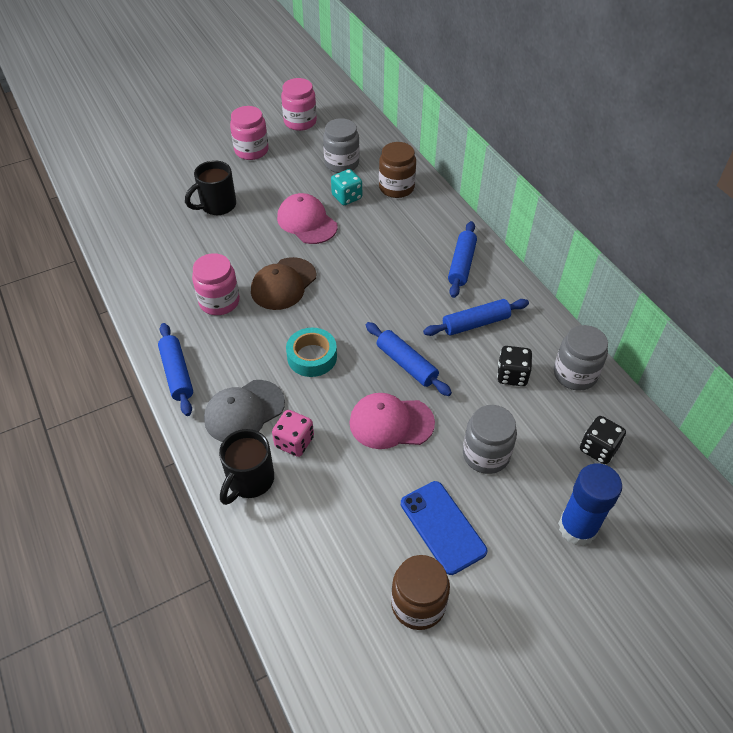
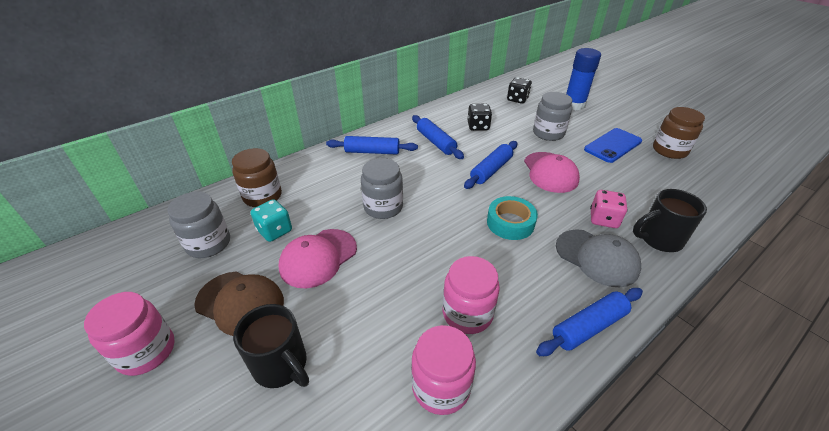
camera: 100 degrees left, 10 degrees down
(249, 480) = (659, 239): black mug -> black mug turned 150 degrees clockwise
(283, 284) = (423, 260): brown cap -> brown cap (240, 303)
(300, 122) = (91, 302): pink jar -> pink jar (441, 387)
(575, 374) = (465, 106): grey jar -> grey jar (383, 207)

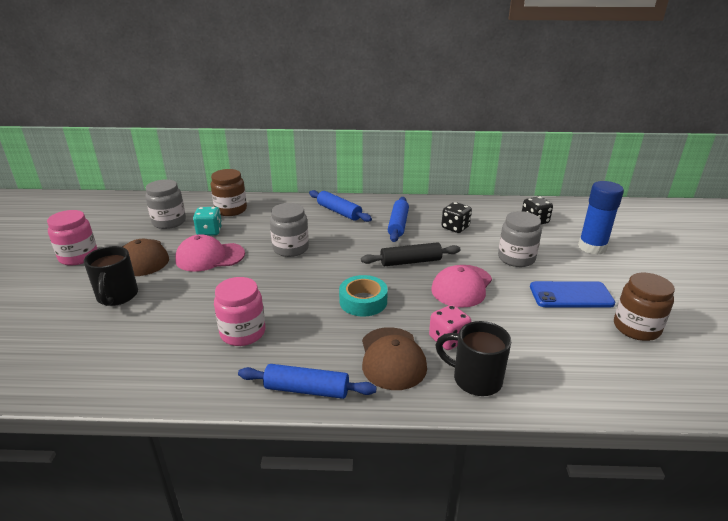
camera: 40 degrees right, 10 degrees down
(441, 387) = (169, 356): pink jar -> none
(491, 170) = (410, 262): blue rolling pin -> black rolling pin
(597, 258) = (392, 358): grey cap -> brown cap

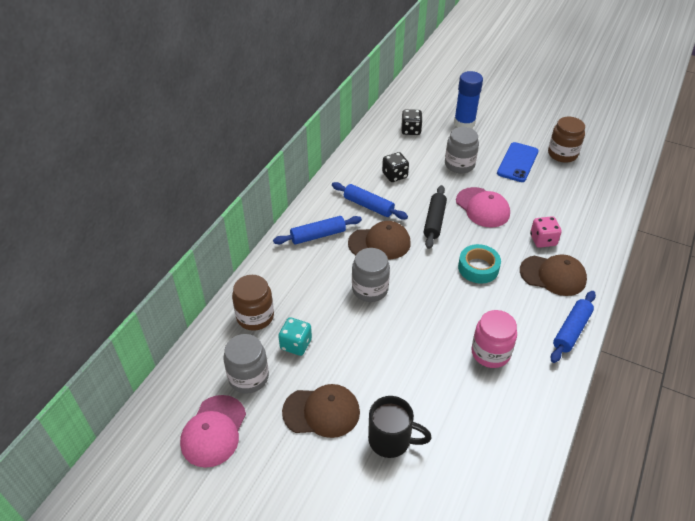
camera: 65 degrees left, 15 degrees up
(78, 257) = (284, 474): pink jar -> none
(210, 257) = (352, 353): pink cap -> pink cap (213, 431)
(353, 240) = (379, 243): none -> brown cap
(475, 379) = (587, 244): black mug -> none

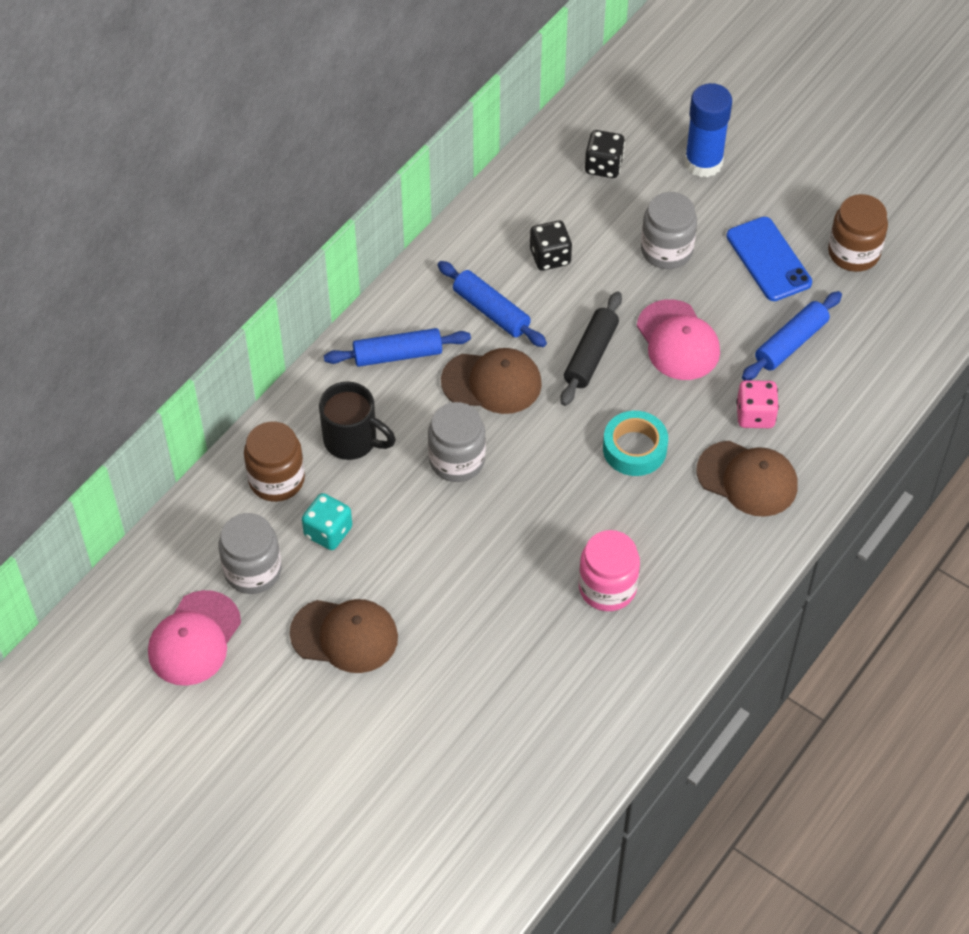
camera: 10 degrees right, 10 degrees up
(391, 440) = (430, 689): black mug -> black mug (352, 440)
(517, 162) = (768, 259): blue phone -> blue phone turned 60 degrees counterclockwise
(571, 330) = (740, 572): blue rolling pin -> blue rolling pin (790, 343)

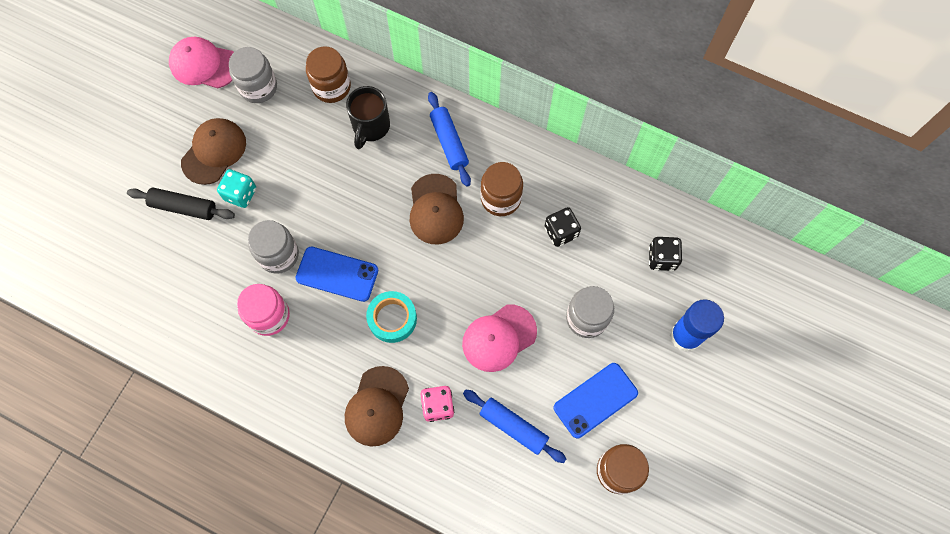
camera: 80 degrees right, 15 degrees up
(328, 532) = (294, 126): turquoise dice -> turquoise dice (240, 194)
(345, 636) = (214, 152): brown cap -> brown cap turned 150 degrees counterclockwise
(457, 460) = (364, 197): grey jar -> grey jar (278, 254)
(491, 311) = (500, 198): blue rolling pin -> brown jar
(562, 503) = (337, 274): none -> blue phone
(591, 355) = (473, 275): black rolling pin -> black rolling pin (183, 207)

